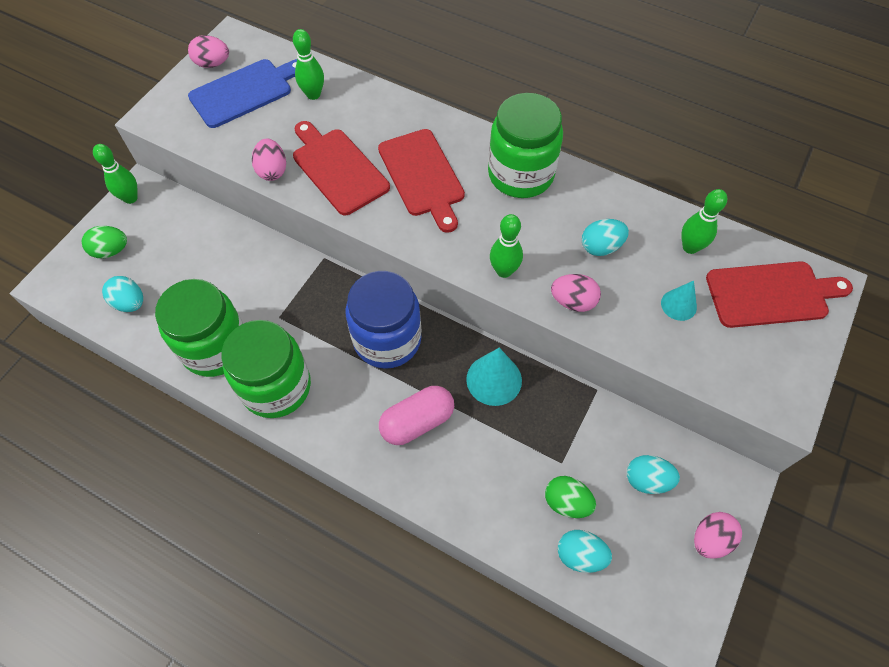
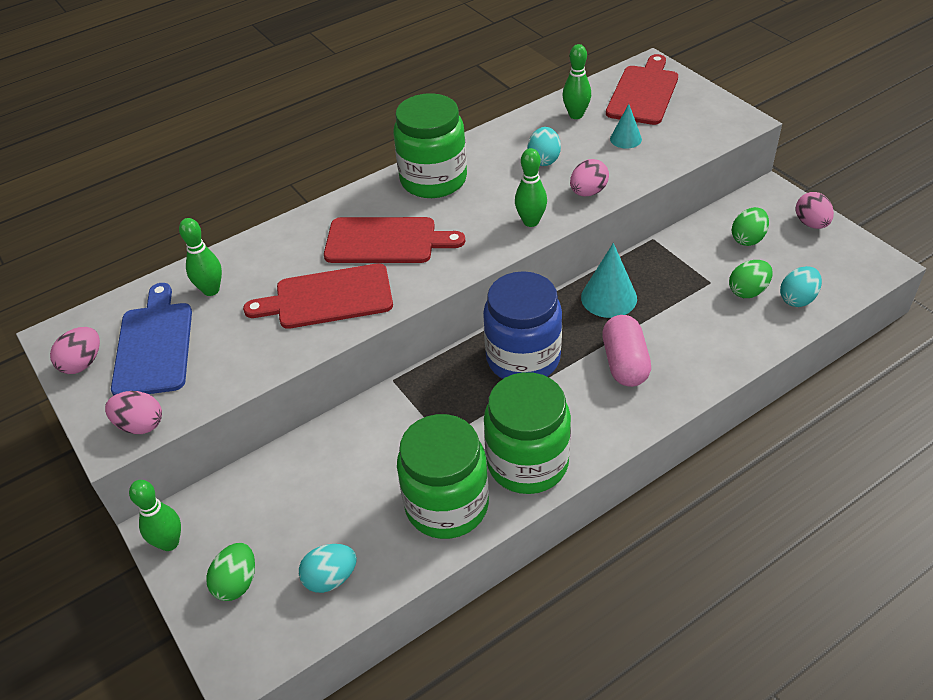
camera: 60 degrees left, 15 degrees down
(272, 171) = (289, 349): pink egg -> pink egg (140, 425)
(647, 480) = (748, 239): turquoise egg -> green egg

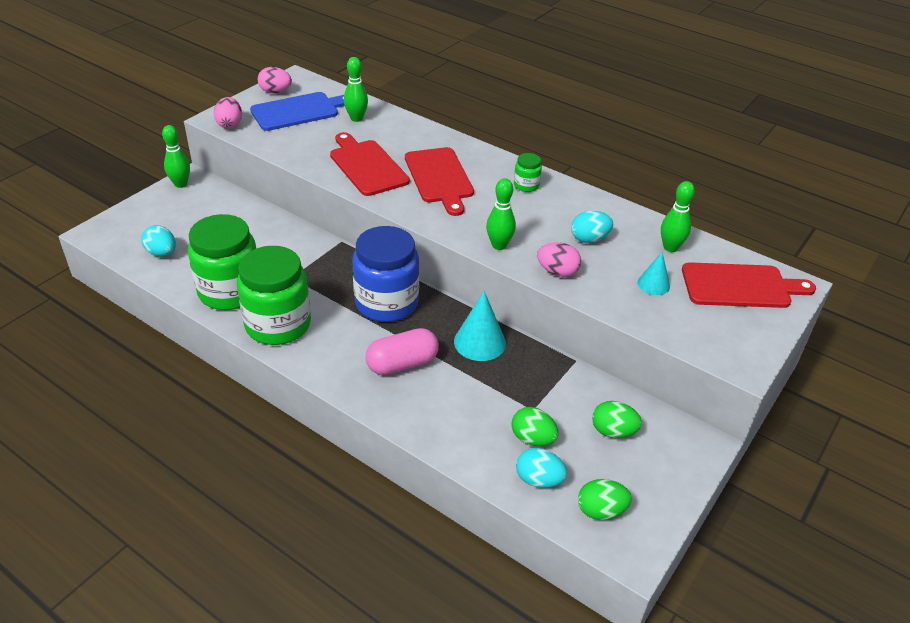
camera: 65 degrees right, 5 degrees down
(237, 583) = (154, 217): green egg -> green egg (600, 511)
(433, 180) = (526, 185): green jar -> green jar, size x0.44
(811, 223) = (668, 483): pink egg -> none

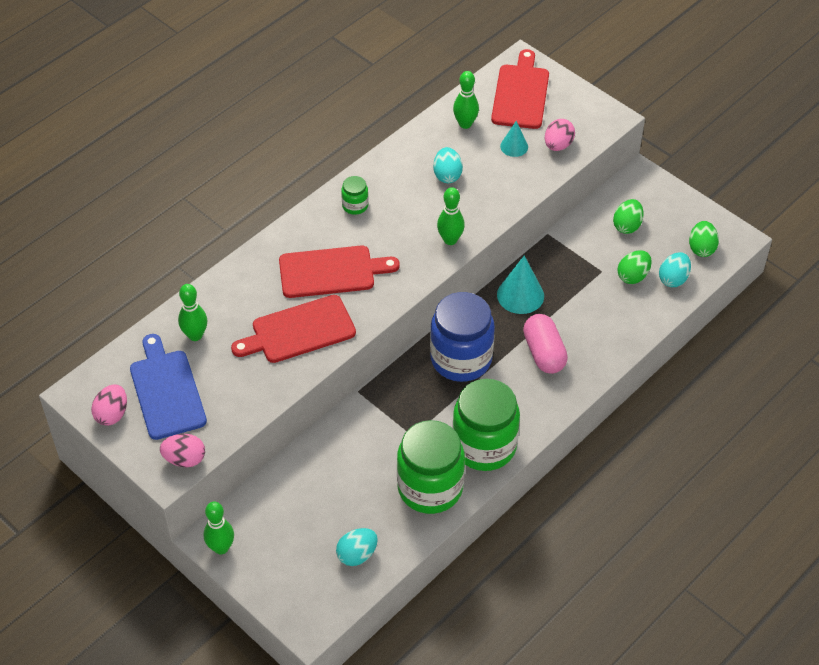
camera: 80 degrees left, 10 degrees up
(557, 272) = (492, 205): pink egg -> pink egg (558, 145)

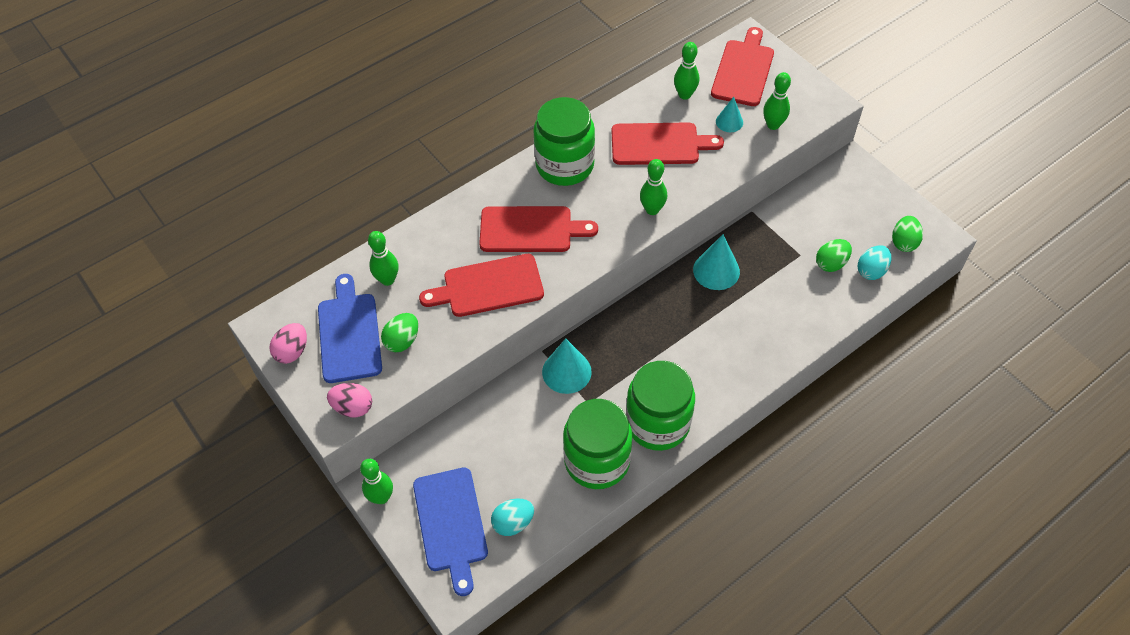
camera: 10 degrees right, 5 degrees up
(295, 563) = (451, 524): none -> blue cutting board
(355, 205) = (565, 165): green jar -> green jar, size x2.27
(386, 408) = (566, 371): none -> turquoise cone
(447, 175) = (659, 144): turquoise egg -> red cutting board
(461, 359) = (648, 329): blue jar -> none
(544, 353) = (731, 333): pink capsule -> none
(558, 145) = (773, 125): pink egg -> green bowling pin
(627, 226) = (831, 211): green egg -> green egg (402, 341)

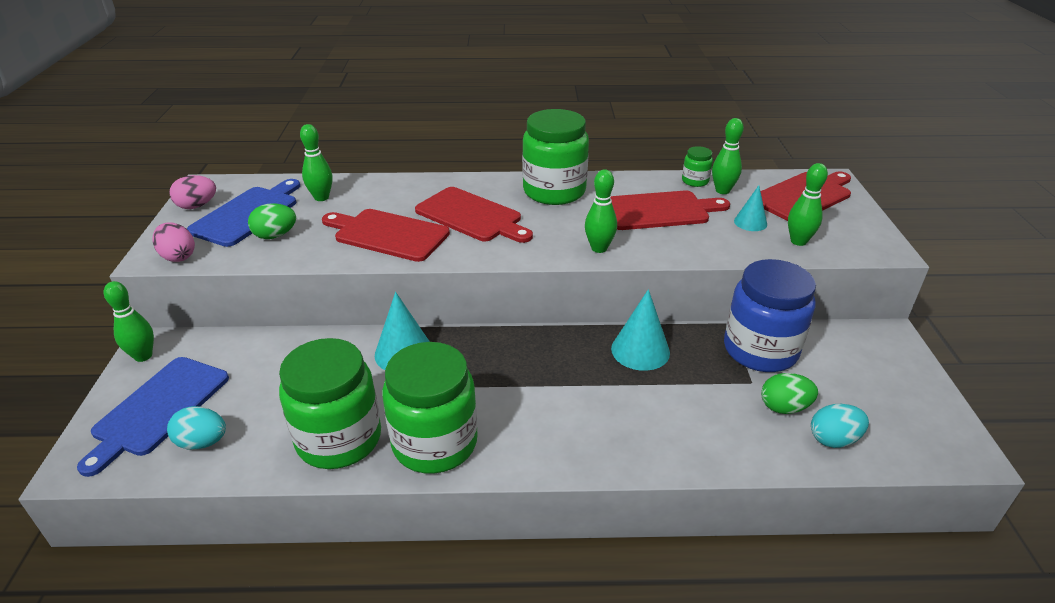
camera: 35 degrees right, 20 degrees down
(657, 94) = (695, 181): none -> green jar
(659, 144) = (659, 211): red cutting board -> red cutting board turned 45 degrees counterclockwise
(787, 224) = (760, 350): none -> blue jar
(903, 242) = (904, 434): green egg -> none

